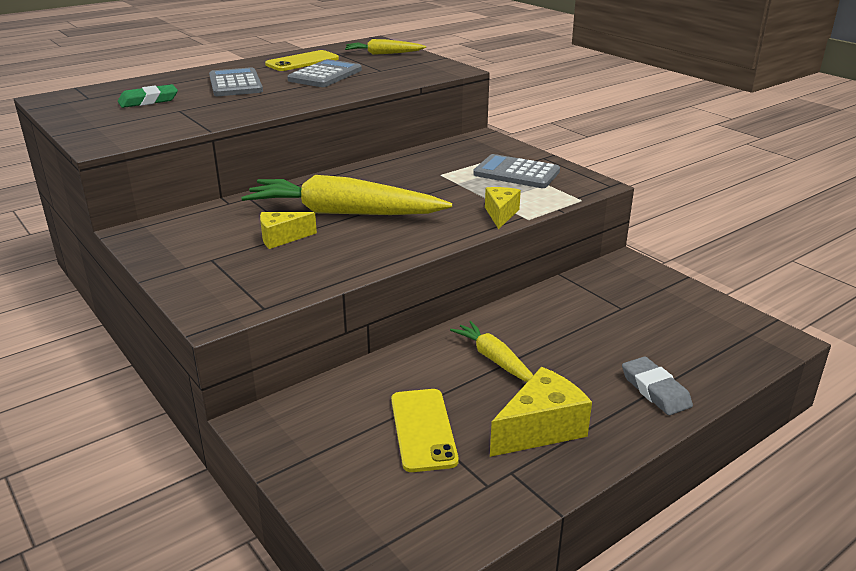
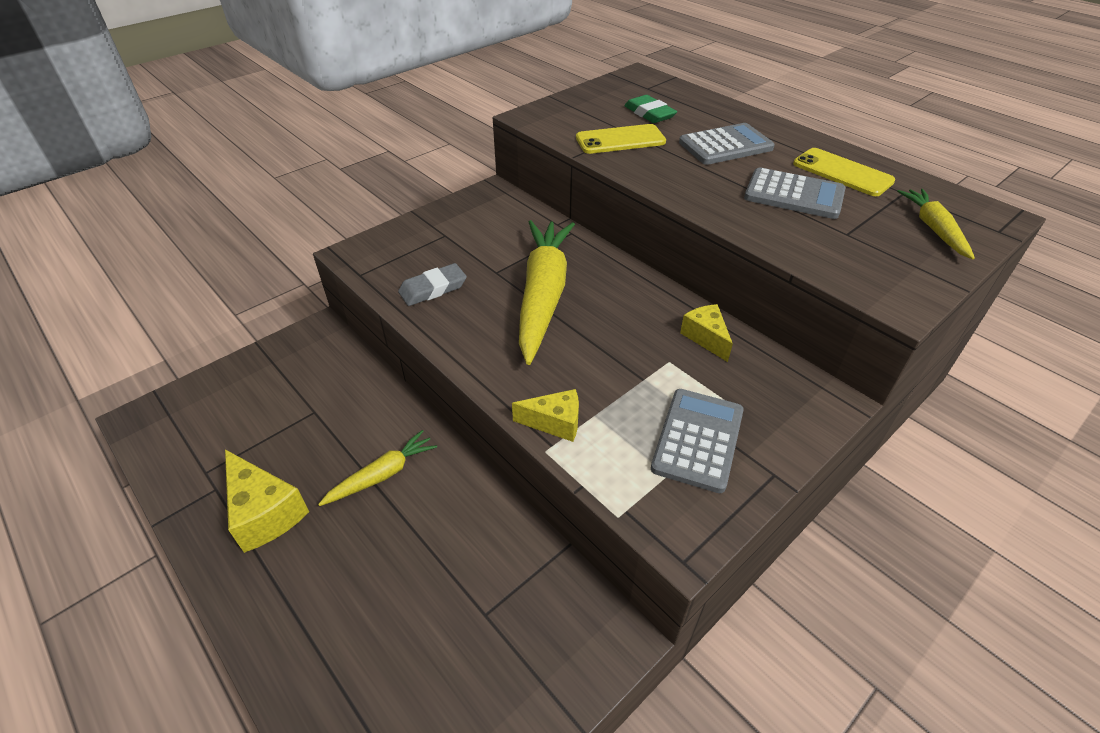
camera: 85 degrees right, 15 degrees up
(282, 238) = (484, 265): yellow cheese -> yellow cheese (705, 338)
(423, 429) = (286, 426): yellow phone -> yellow phone (620, 140)
(655, 390) = (303, 631): grey eraser -> grey eraser (433, 289)

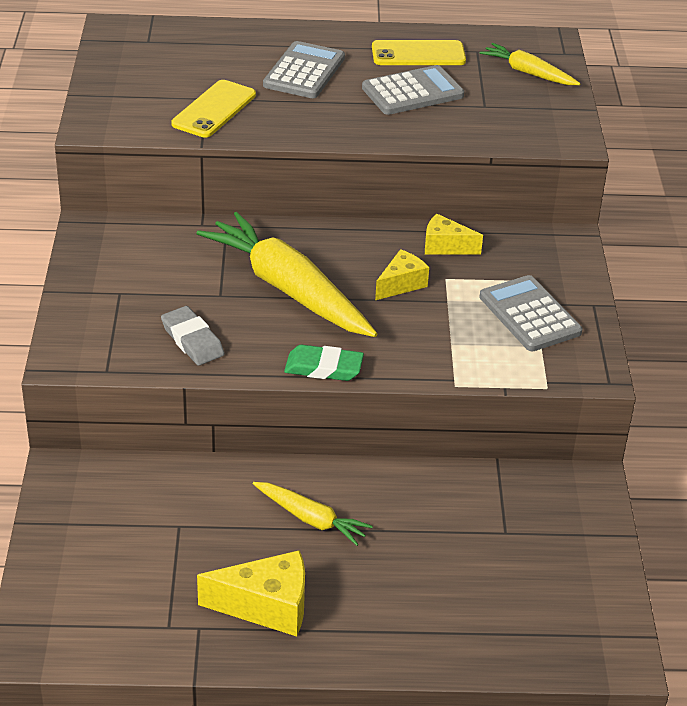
camera: 50 degrees left, 5 degrees down
(382, 475) = (311, 519): yellow carrot -> yellow carrot turned 120 degrees clockwise
(433, 289) = (192, 340): grey eraser -> grey eraser turned 45 degrees counterclockwise
(555, 423) = (435, 365): yellow cheese -> yellow cheese (401, 284)
(649, 113) = (195, 69): green eraser -> green eraser (323, 368)

